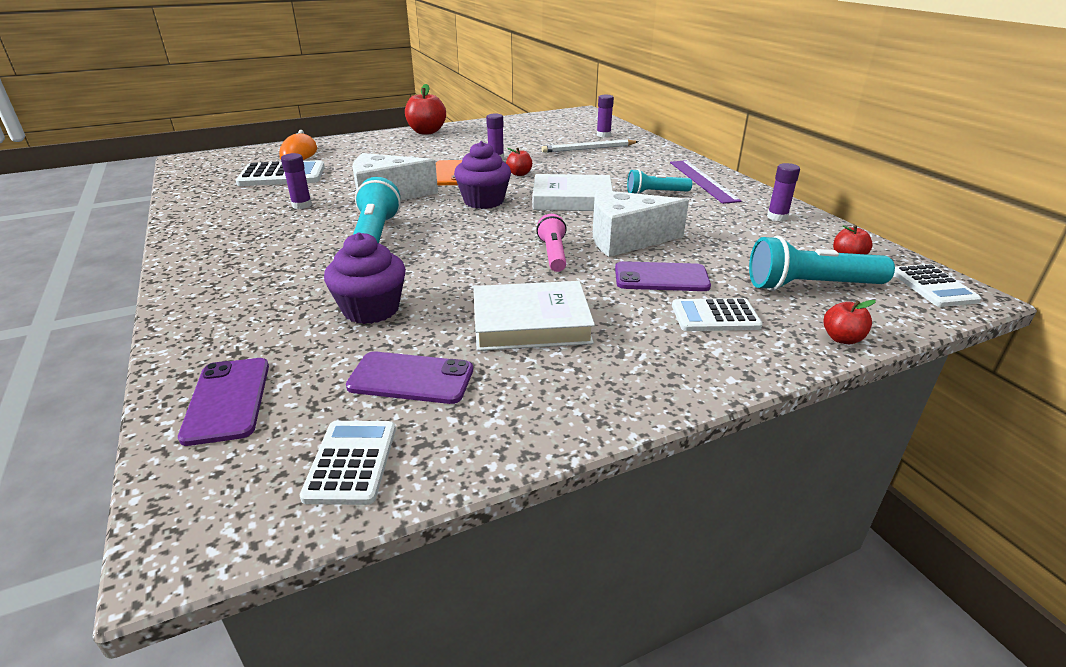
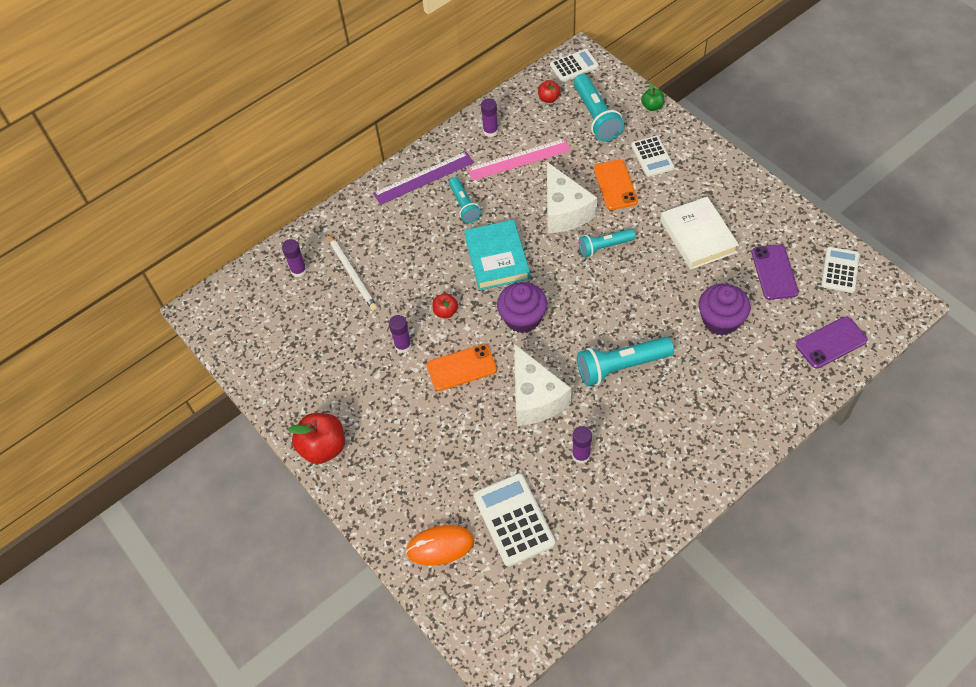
camera: 100 degrees left, 25 degrees up
(351, 462) = (840, 270): white calculator -> white calculator turned 120 degrees clockwise
(553, 254) = (604, 247): pink flashlight -> turquoise flashlight
(572, 199) = (497, 258): white book -> turquoise book
(661, 278) = (615, 185): purple phone -> orange phone
(723, 226) = (519, 159): none -> pink ruler
(842, 339) = (652, 106): red apple -> green apple

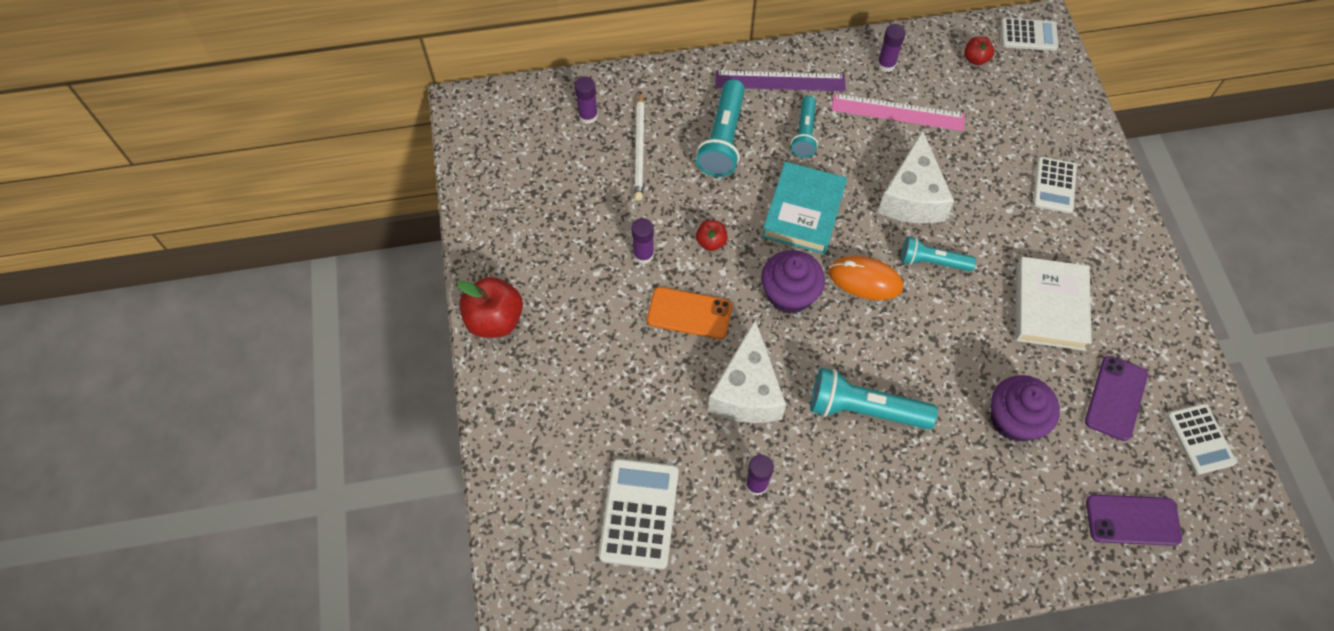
camera: 25 degrees right, 5 degrees up
(440, 546) = (545, 496): orange mouse -> orange mouse (865, 280)
(596, 116) = (1017, 106): turquoise flashlight -> turquoise flashlight (723, 139)
(615, 185) = (989, 196): orange phone -> none
(652, 106) = (1091, 126): green apple -> none
(840, 270) = (1200, 439): white calculator -> white calculator turned 120 degrees clockwise

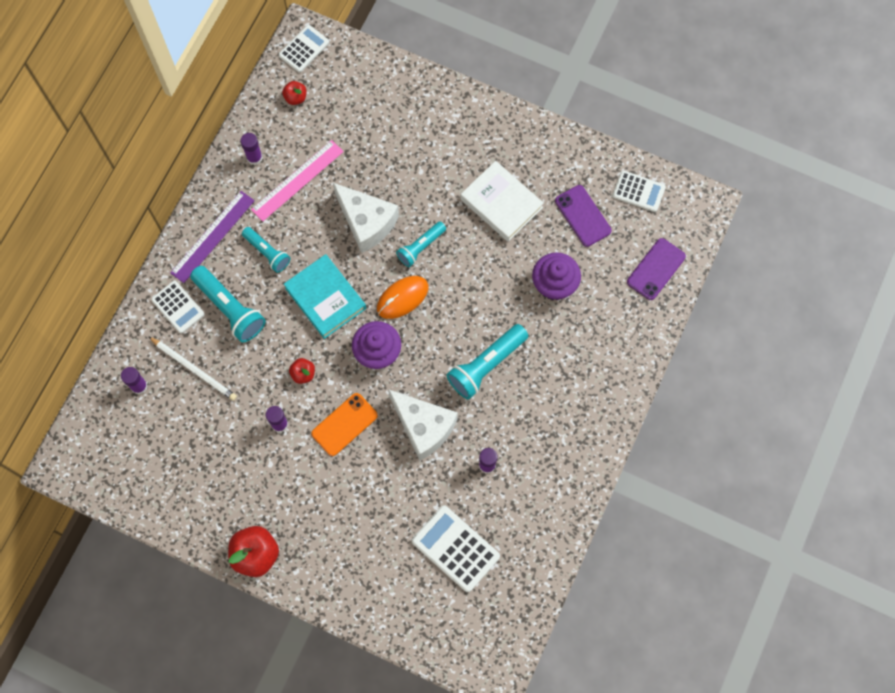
camera: 55 degrees left, 10 degrees up
(1054, 185) = (424, 130): white calculator -> white calculator (178, 307)

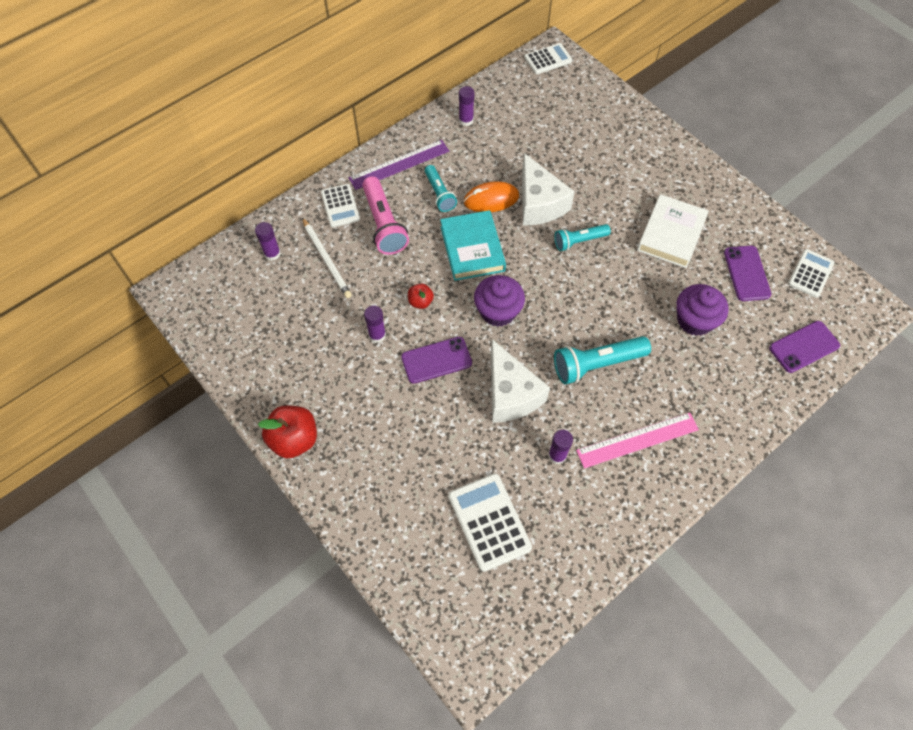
camera: 25 degrees right, 10 degrees down
(230, 308) = (384, 224): turquoise flashlight -> pink flashlight
(295, 98) = (523, 90): red apple -> none
(297, 180) = (494, 150): pink ruler -> pink ruler (637, 440)
(344, 424) = (436, 360): orange phone -> purple phone
(402, 298) = (543, 275): orange mouse -> orange mouse (491, 199)
(501, 203) = (671, 234): white book -> white book turned 45 degrees clockwise
(638, 191) = (810, 273): white calculator -> white calculator turned 105 degrees counterclockwise

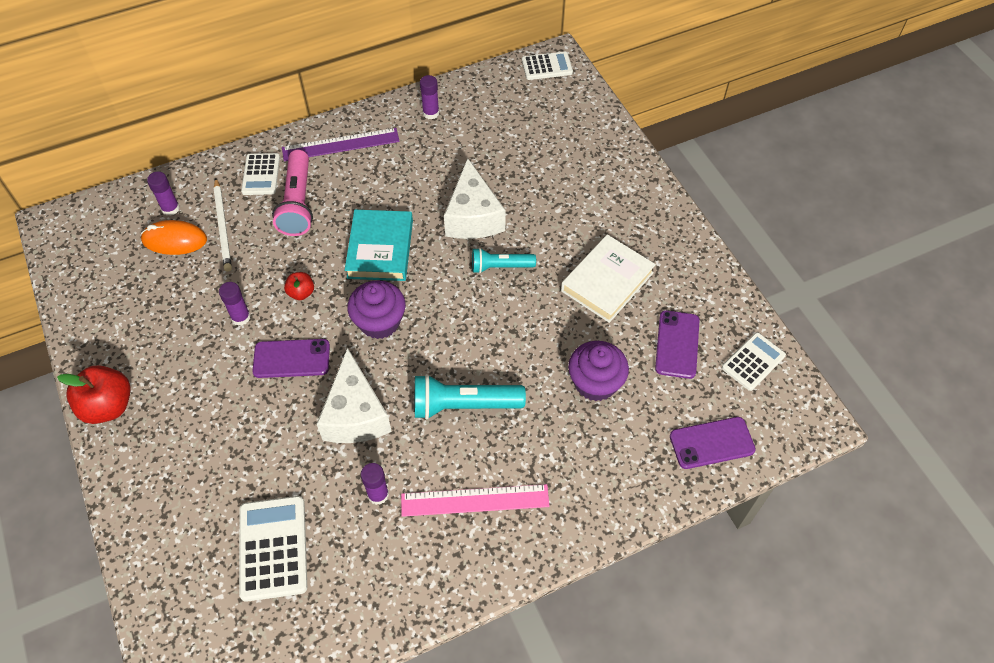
camera: 15 degrees right, 5 degrees down
(439, 194) = (370, 184): turquoise flashlight -> none
(491, 199) = (423, 201): orange mouse -> orange mouse (174, 240)

